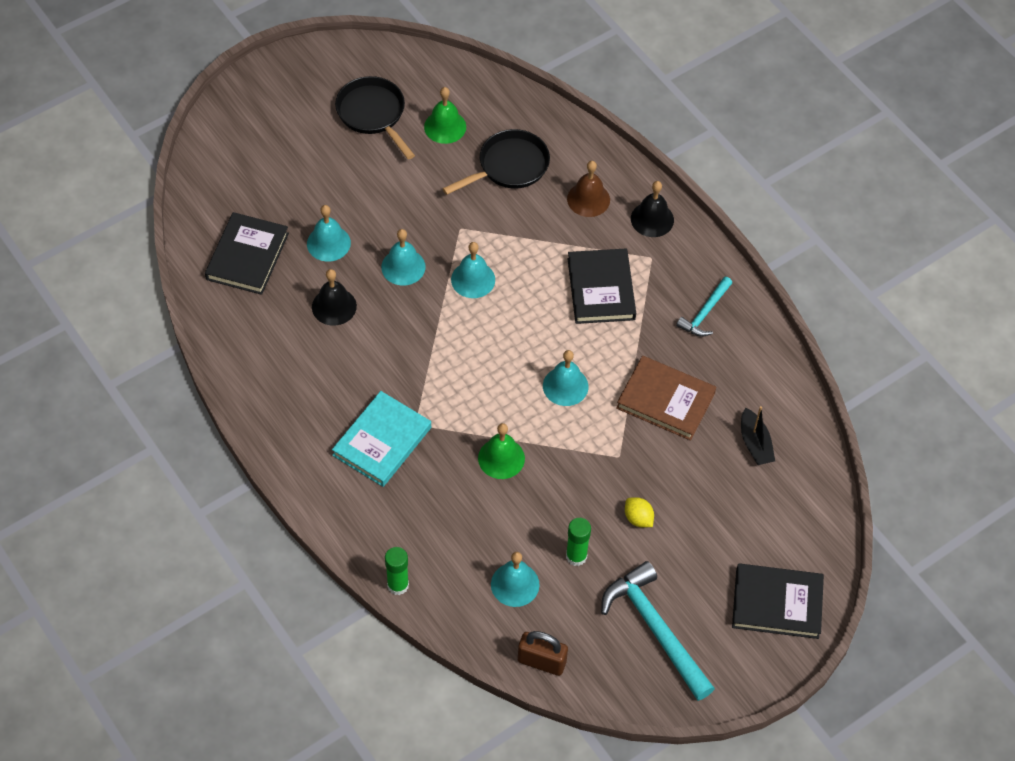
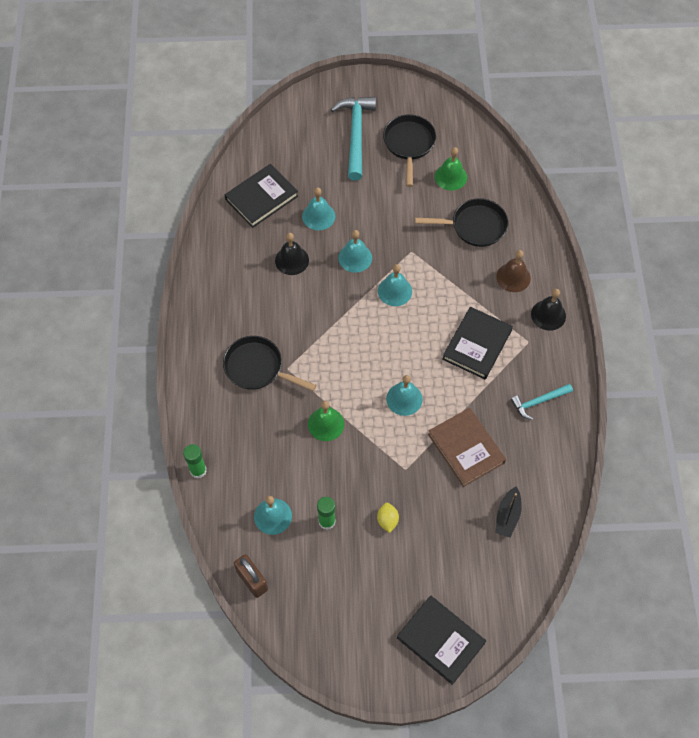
camera: 35 degrees right, 5 degrees up
(382, 441) = (257, 368): turquoise book -> black pan
(655, 629) = (343, 605): turquoise hammer -> turquoise hammer (356, 135)

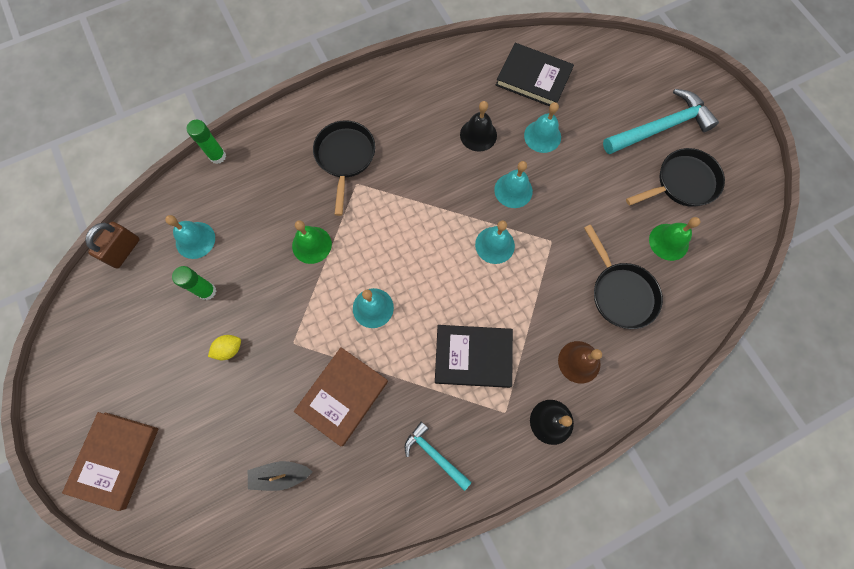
camera: 65 degrees right, 10 degrees up
(440, 640) = (115, 459): black book -> brown book

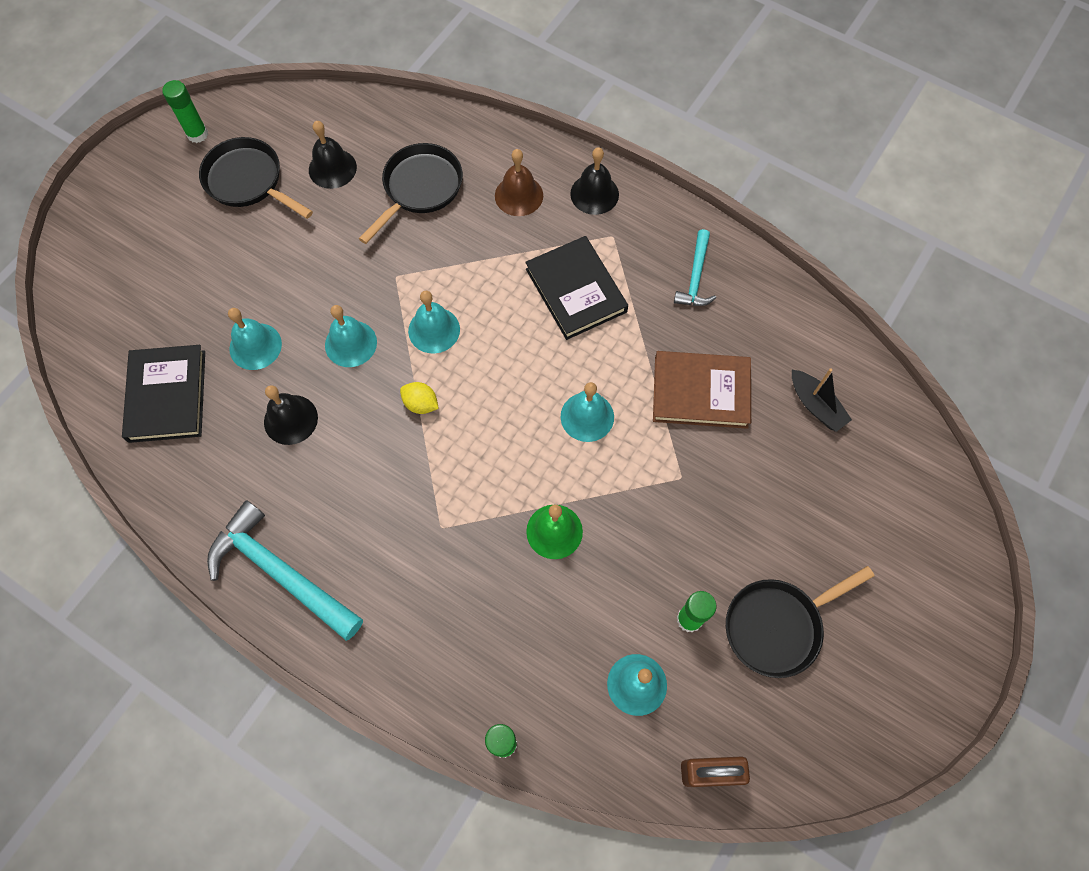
camera: 120 degrees left, 5 degrees down
(115, 459) = (928, 586): brown book -> none
(229, 349) = (735, 544): yellow lemon -> yellow lemon (421, 404)
(345, 157) = (411, 564): black pan -> black pan (777, 626)
(660, 127) = (179, 228): turquoise hammer -> turquoise hammer (281, 572)
(668, 242) = (332, 168): green bell -> black bell
(742, 167) = (197, 134): none -> green glue stick

